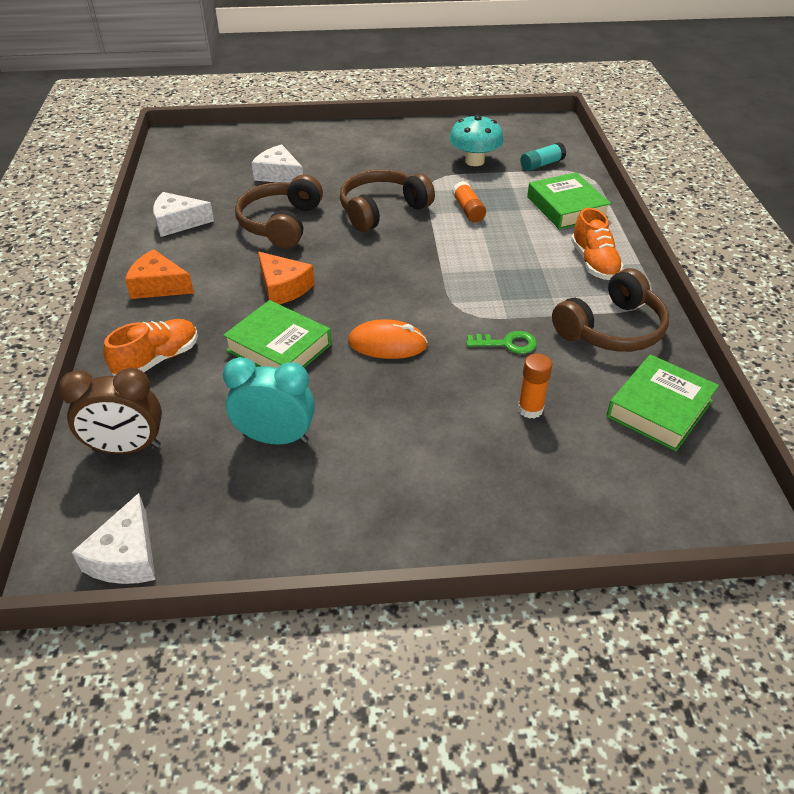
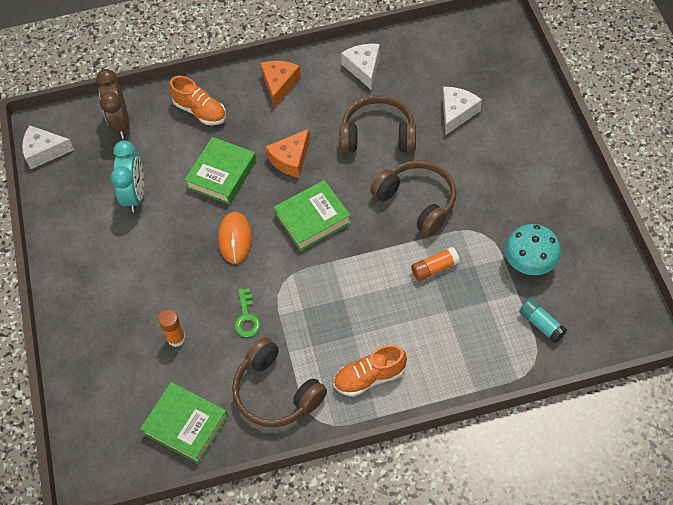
camera: 85 degrees right, 15 degrees up
(566, 207) = (460, 351): green book -> green book (312, 219)

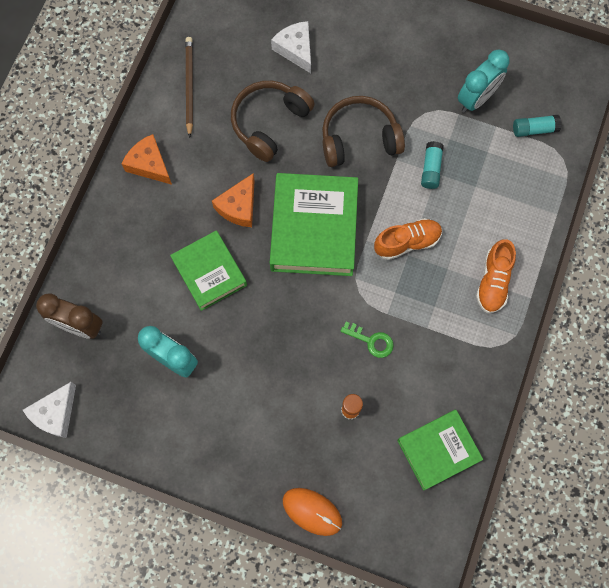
camera: 60 degrees left, 15 degrees up
(200, 111) = (123, 248): orange shoe -> orange shoe (407, 242)
(235, 239) = (286, 303): orange mouse -> orange mouse (312, 511)
(276, 392) = (457, 360): brown headphones -> none
(290, 159) = (238, 206): orange cheese -> orange cheese turned 45 degrees clockwise
(312, 219) = (314, 228): green book -> green book, size x1.57
(363, 68) = (189, 86): white cheese -> brown pencil
(434, 268) = (431, 169): orange glue stick -> turquoise glue stick
(529, 263) = (476, 99): turquoise mushroom -> turquoise clock

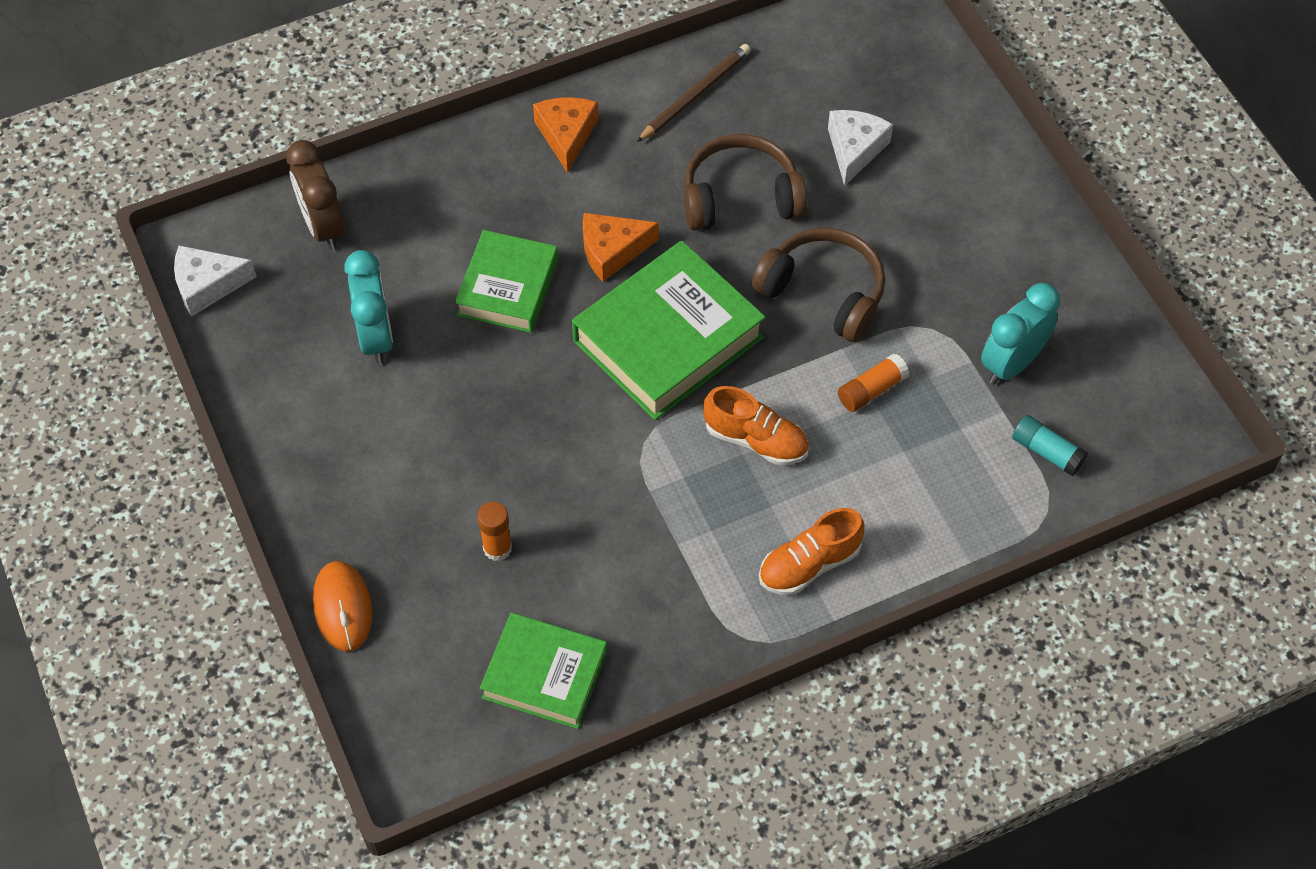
camera: 45 degrees right, 15 degrees down
(371, 341) = (600, 502): green key -> none
(431, 169) = (871, 390): turquoise glue stick -> orange glue stick
(476, 99) = (1011, 363): turquoise clock -> turquoise clock turned 135 degrees clockwise

